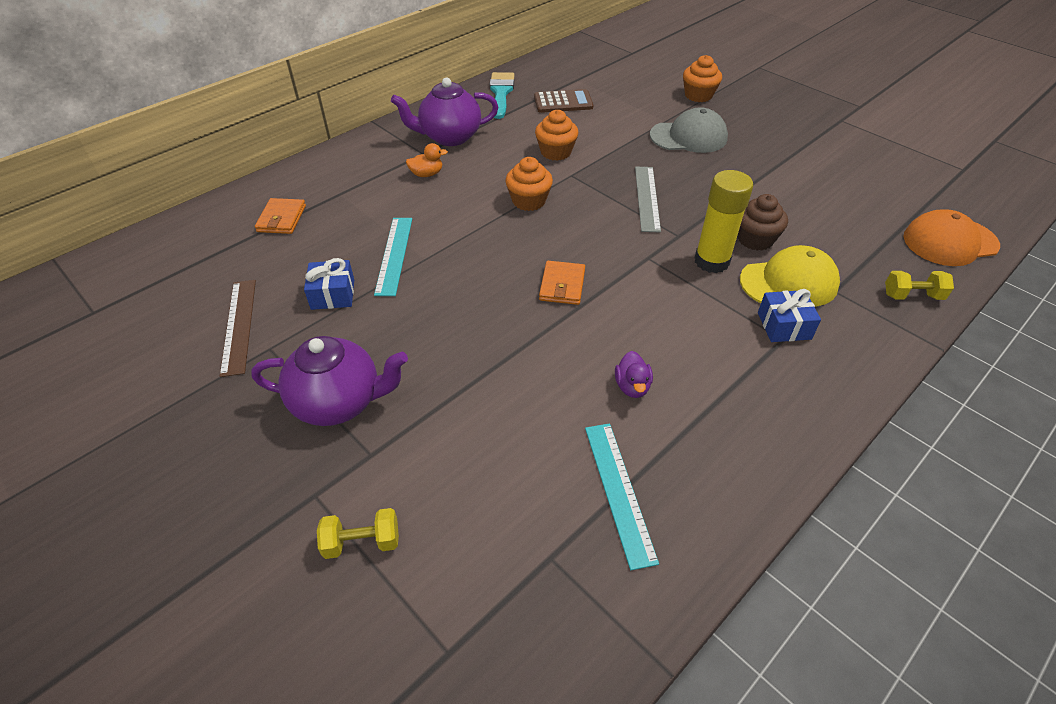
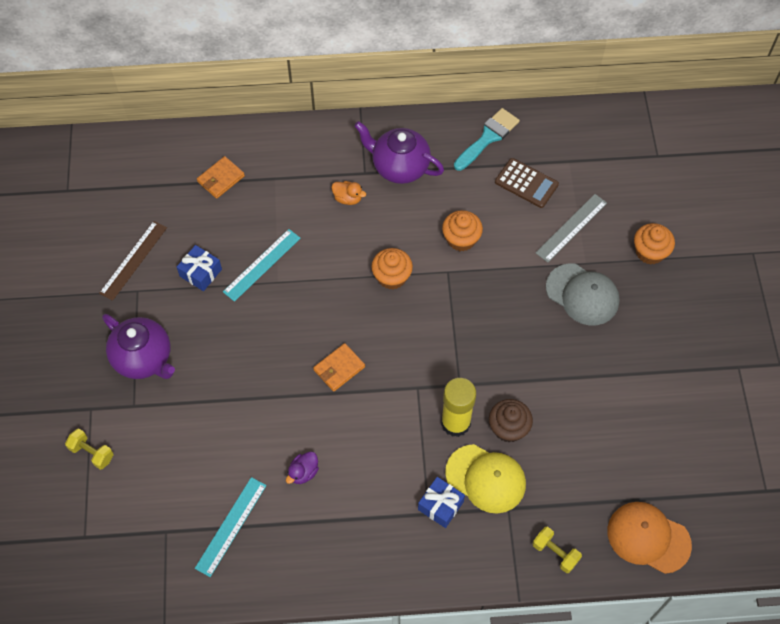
camera: 40 degrees right, 15 degrees up
(647, 198) = (477, 334): grey ruler -> grey ruler (571, 227)

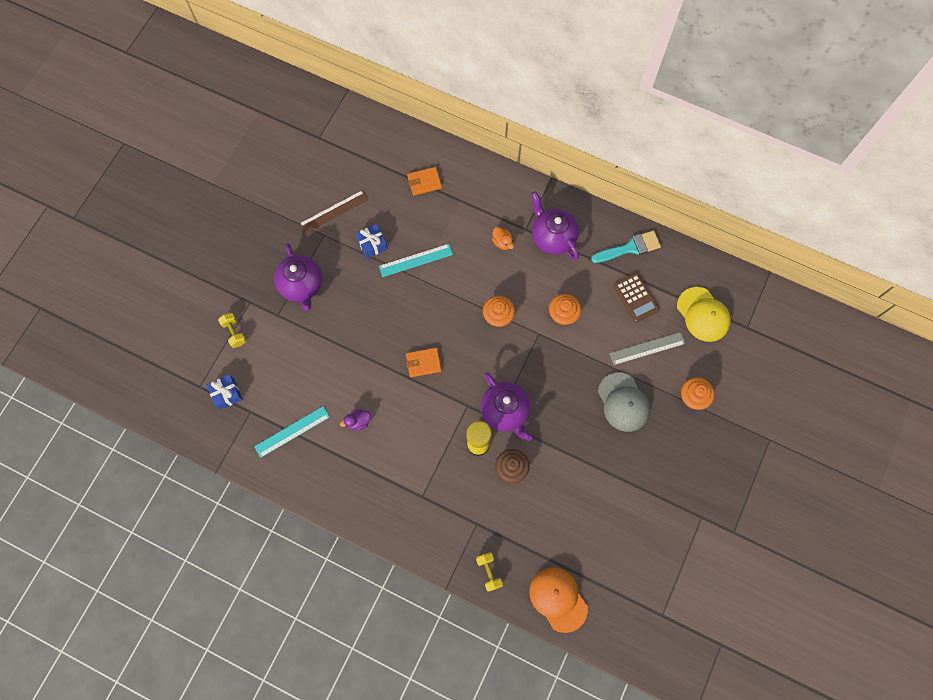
camera: 30 degrees right, 10 degrees up
(440, 505) = (433, 496): blue gift -> blue gift (227, 394)
(463, 371) = (505, 412): none -> purple teapot
(486, 478) = (474, 495): yellow cap -> yellow cap (703, 314)

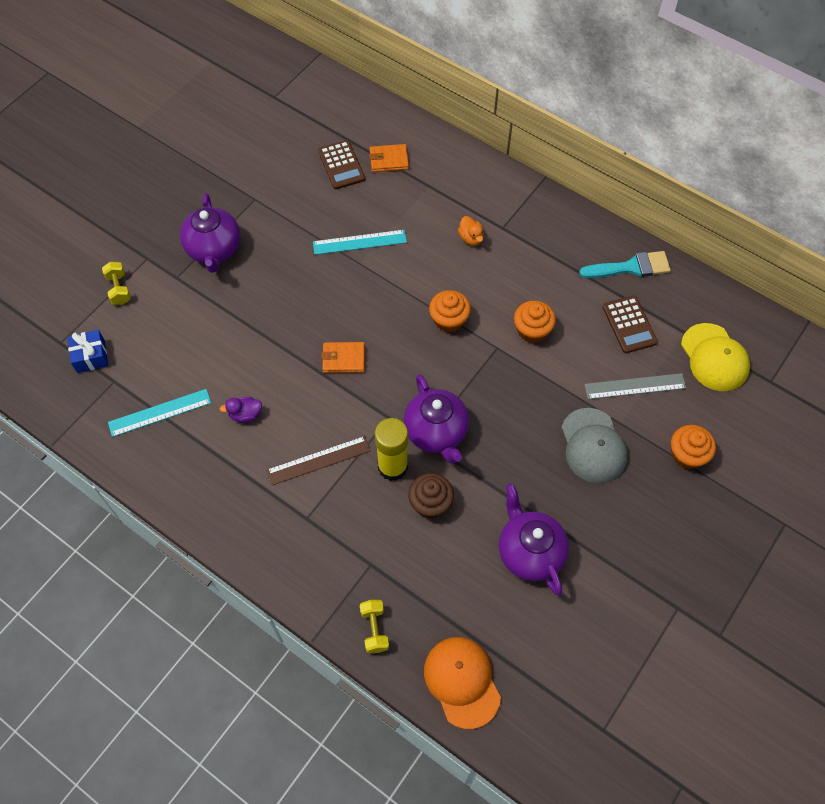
camera: 10 degrees right, 10 degrees down
(334, 212) = (272, 176): brown ruler -> brown ruler (318, 460)
(372, 244) = (310, 217): blue gift -> none
(387, 193) = (341, 165): none -> brown calculator
(552, 237) = (534, 241): purple teapot -> purple teapot (529, 552)

